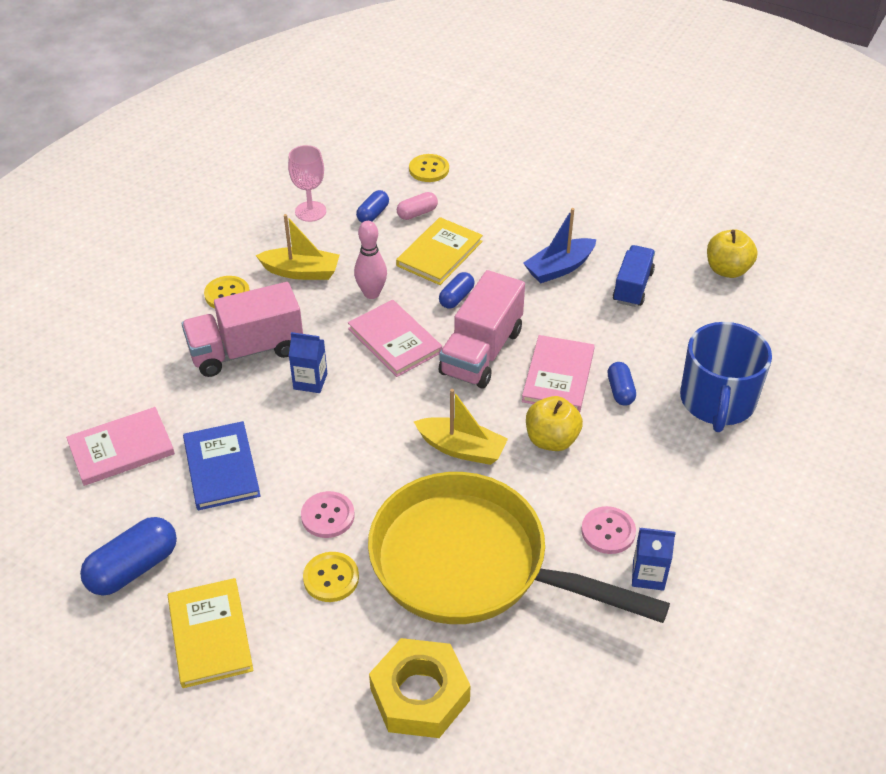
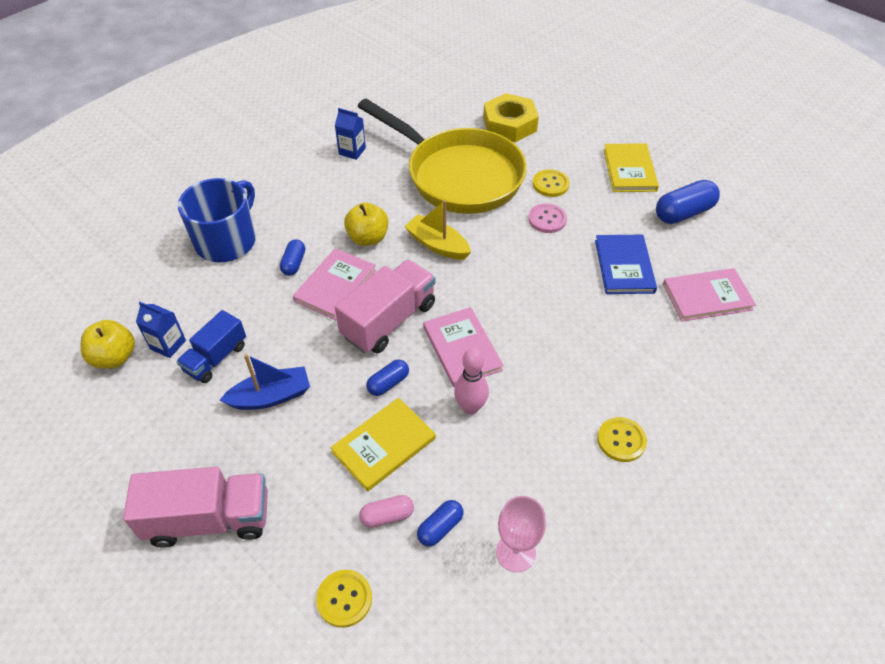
camera: 165 degrees left, 5 degrees up
(246, 350) = (602, 367): pink truck -> pink truck (209, 519)
(301, 272) = (539, 454): yellow boat -> none
(310, 381) = (546, 324): blue carton -> blue carton (168, 344)
(608, 531) = (362, 176): pink button -> none

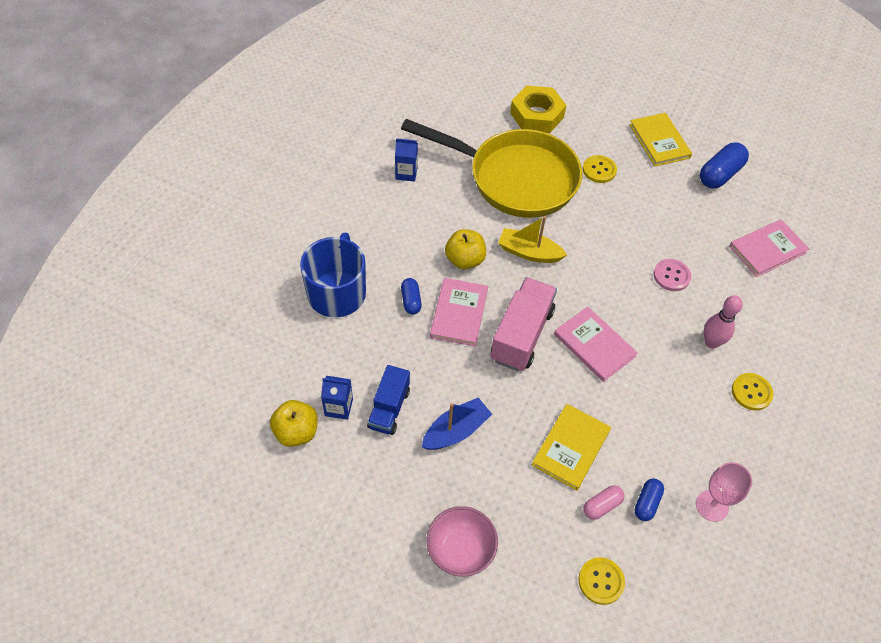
camera: 20 degrees left, 5 degrees up
(209, 519) = (460, 550): pink truck -> pink bowl
(388, 383) = (548, 392): blue capsule -> none
(470, 407) = (624, 396): pink bowling pin -> pink bowling pin (711, 342)
(547, 219) = (611, 206): pink button -> pink button (671, 276)
(624, 266) = (692, 237): blue book -> none

